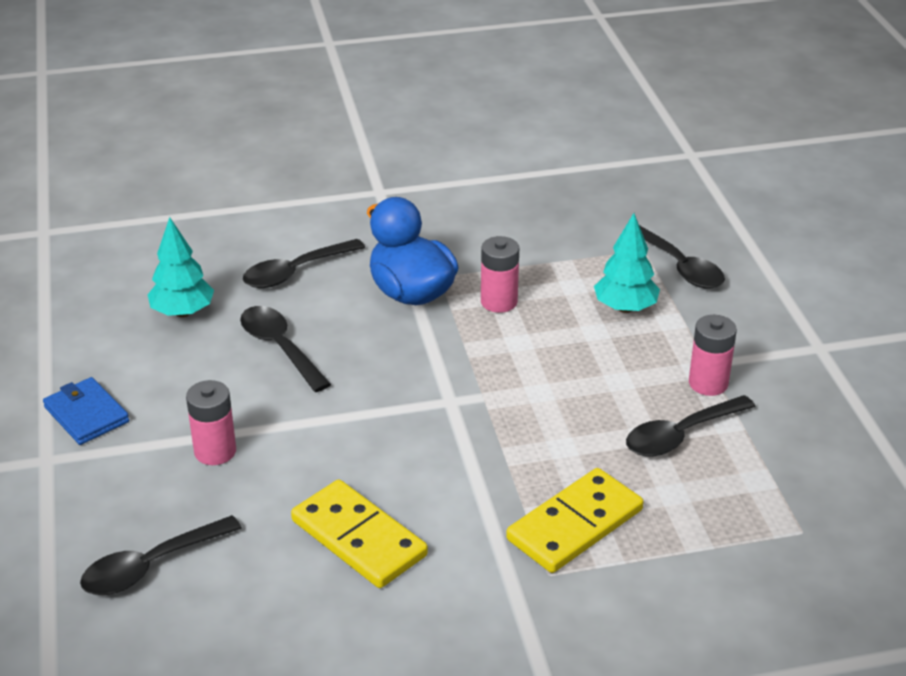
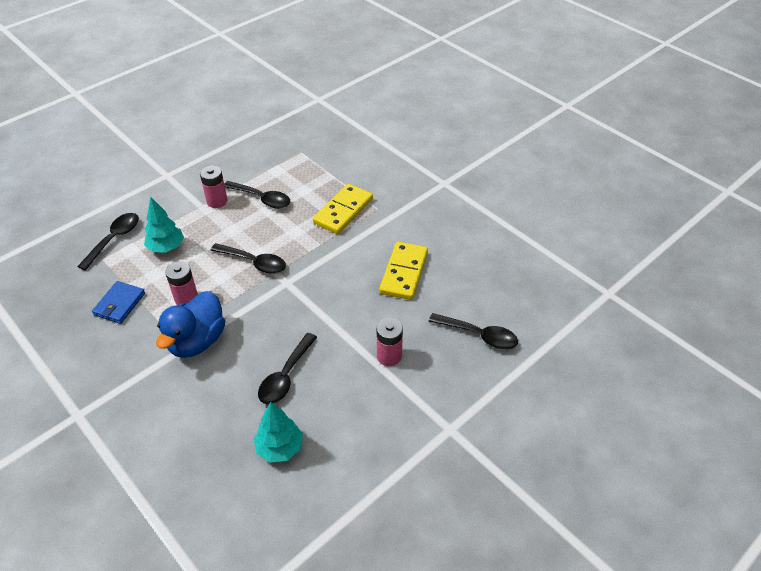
camera: 120 degrees left, 10 degrees up
(86, 414) = (404, 435): blue wallet -> blue wallet (119, 304)
(295, 272) = (203, 411): black spoon -> black spoon (254, 262)
(574, 524) = (343, 211): yellow domino -> yellow domino turned 75 degrees counterclockwise

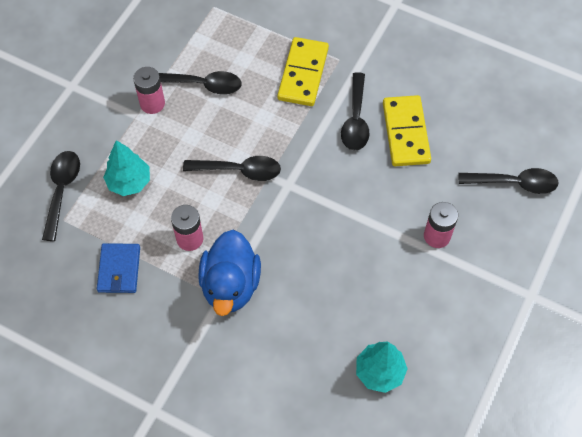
camera: 20 degrees left, 15 degrees up
(285, 376) = (345, 293): black spoon -> black spoon (355, 120)

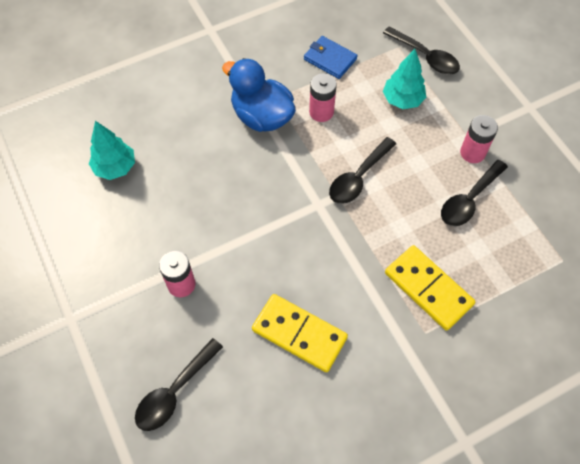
camera: 125 degrees right, 0 degrees up
(355, 120) = (344, 300): black spoon -> none

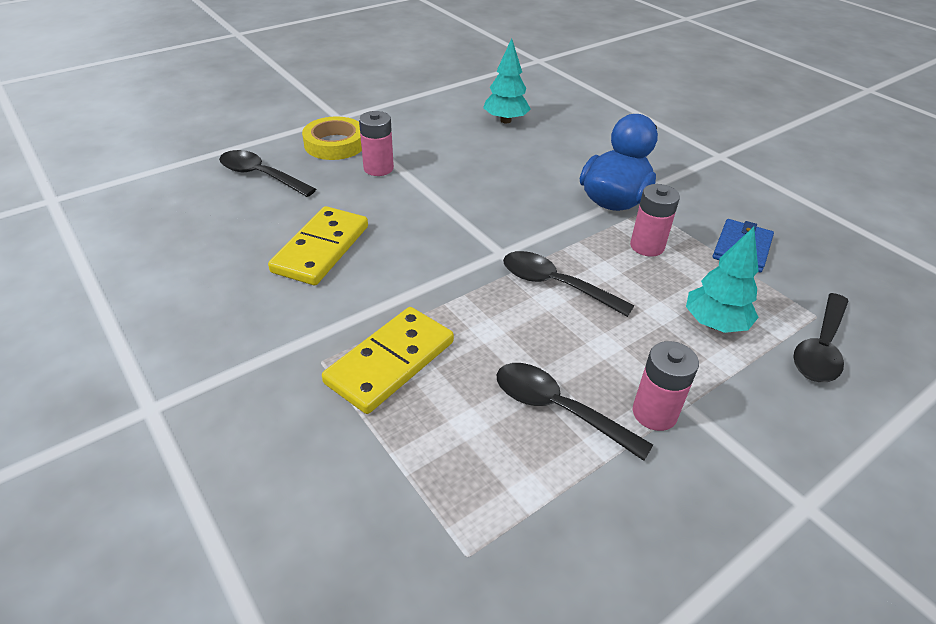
camera: 80 degrees right, 20 degrees down
(127, 322) = (335, 144): none -> yellow tape

